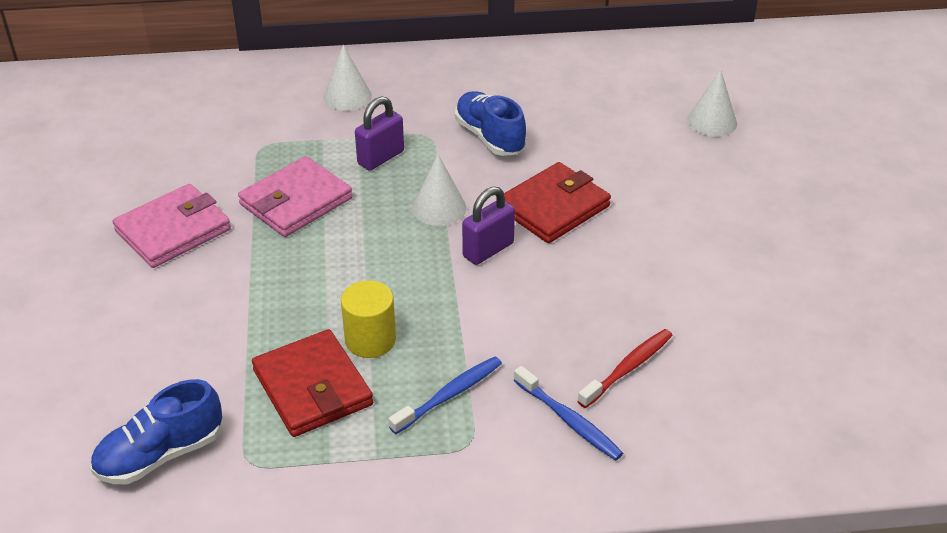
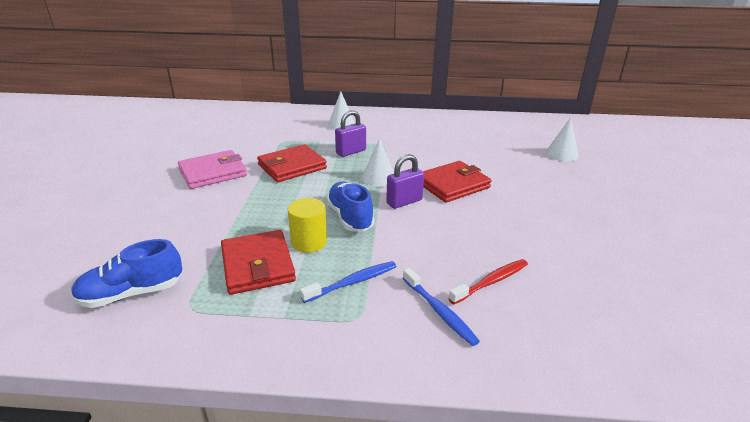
camera: 10 degrees right, 10 degrees down
(296, 201) = (292, 166): pink wallet -> red wallet
(489, 137) = (419, 149): blue shoe -> blue shoe (350, 217)

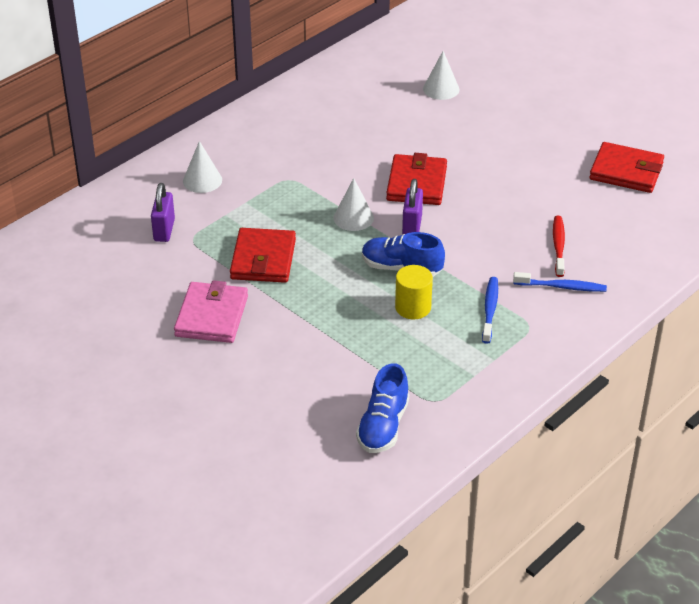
camera: 50 degrees left, 10 degrees up
(257, 265) = (416, 348): red wallet -> red wallet (626, 171)
(351, 152) = (278, 207): purple padlock -> purple padlock (164, 230)

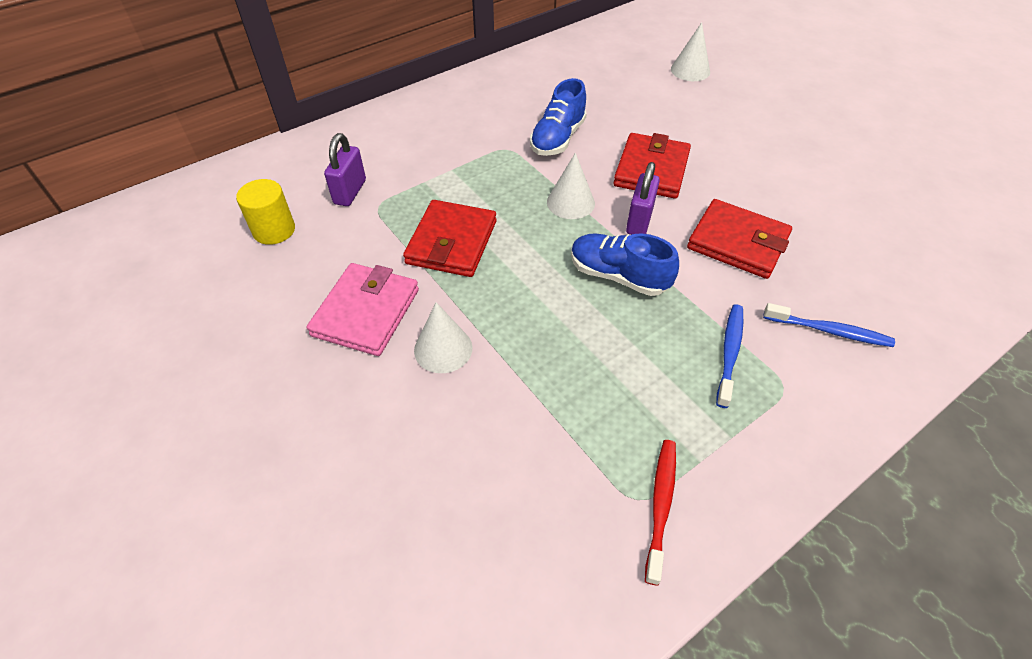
camera: 10 degrees right, 10 degrees up
(202, 180) = (412, 140): white cone -> white cone (443, 349)
(383, 426) = (554, 537): blue shoe -> blue shoe (558, 138)
(413, 307) = (626, 335): yellow cylinder -> yellow cylinder (274, 230)
(558, 246) = (823, 270): red toothbrush -> red toothbrush (660, 505)
(626, 171) = (905, 183): red wallet -> red wallet (737, 242)

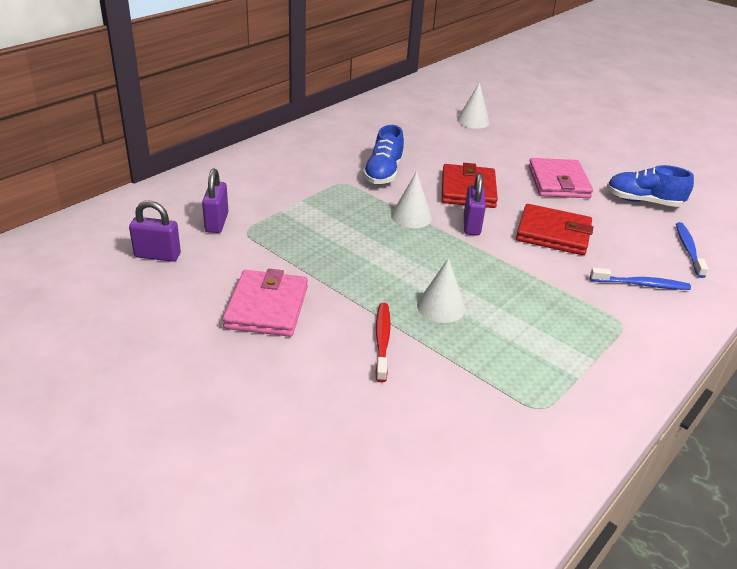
camera: 15 degrees left, 15 degrees down
(274, 230) = (157, 255): yellow cylinder -> purple padlock
(443, 349) = (344, 326): white cone -> white cone (441, 307)
(452, 242) = (322, 251): red wallet -> none
(618, 276) = (469, 263): blue shoe -> blue shoe (643, 201)
(660, 505) = (559, 409): red toothbrush -> red toothbrush (382, 340)
(729, 353) = (574, 306): blue toothbrush -> blue toothbrush (688, 249)
(769, 167) = (558, 182): none -> pink wallet

